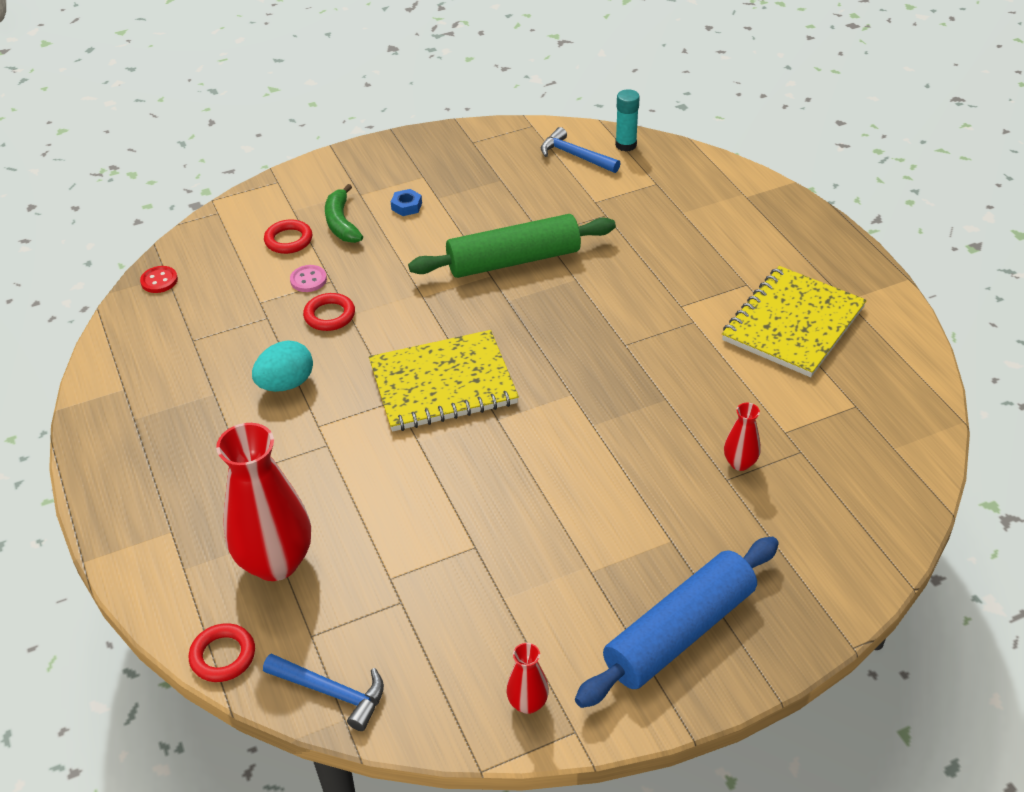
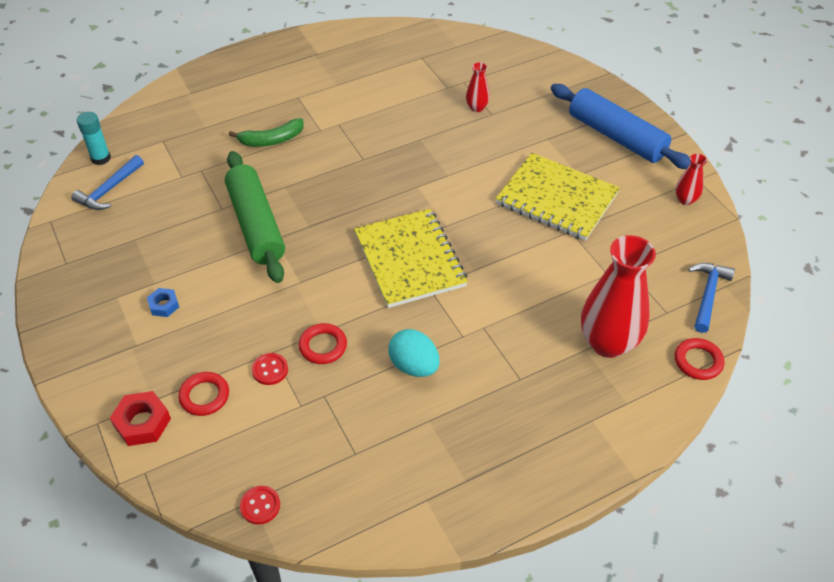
camera: 95 degrees left, 5 degrees up
(270, 206) = (142, 423): none -> red nut
(308, 280) = (270, 370): pink button -> red button
(341, 223) = (182, 355): green banana -> green banana (271, 140)
(793, 324) = (342, 78): yellow notebook -> yellow notebook (557, 199)

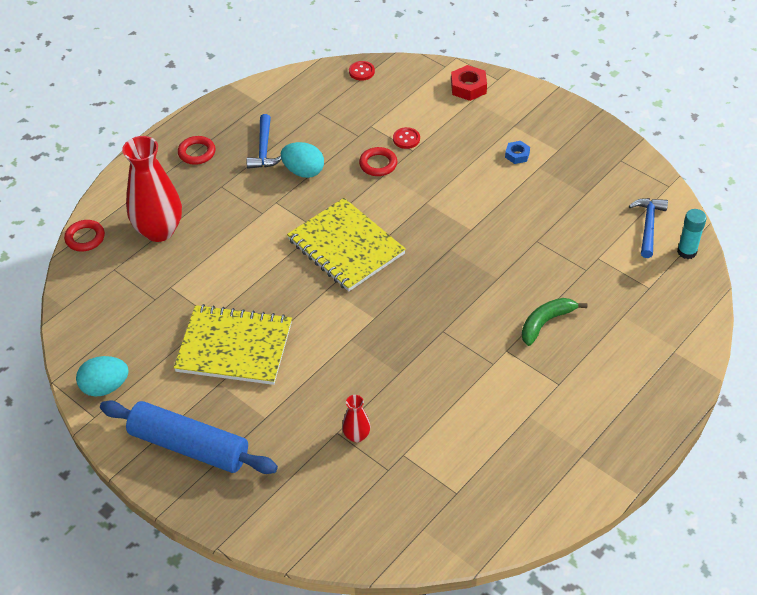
camera: 160 degrees right, 0 degrees up
(204, 396) = (440, 112): red ring -> red ring (197, 153)
(256, 225) = (495, 236): green rolling pin -> none
(685, 200) = (105, 387): red vase -> turquoise egg
(708, 295) = (79, 295): blue hammer -> blue hammer (264, 149)

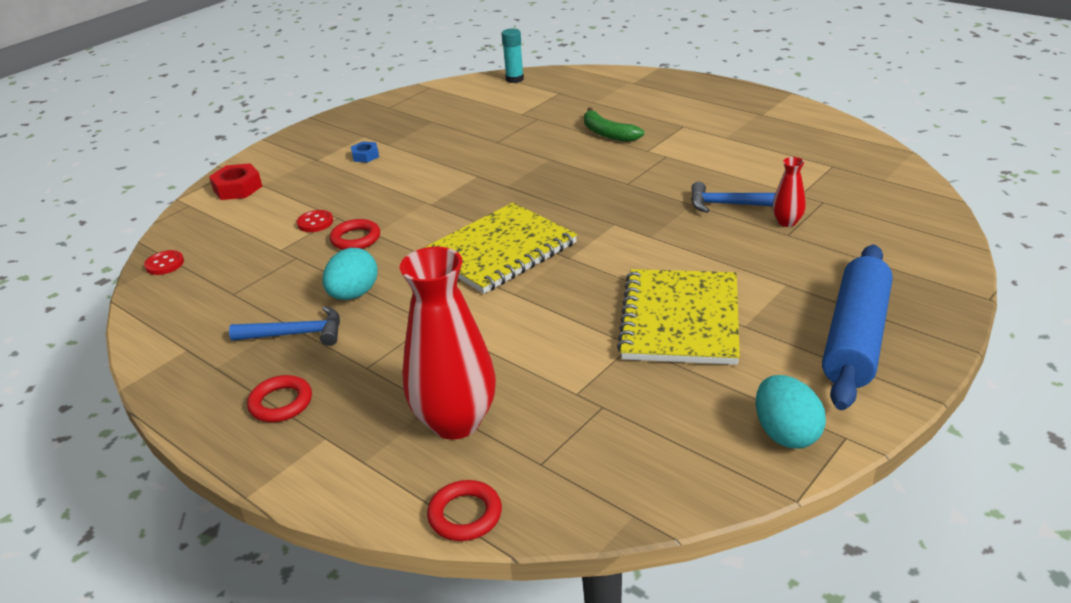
camera: 90 degrees left, 15 degrees down
(648, 226) = (480, 94): blue hammer -> blue hammer (730, 204)

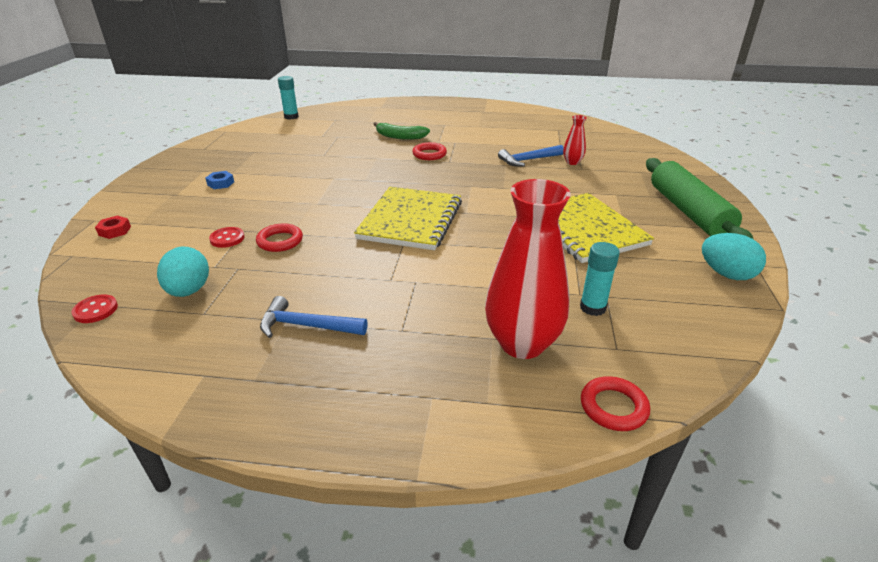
camera: 35 degrees left, 0 degrees up
(237, 188) = (114, 231): red nut -> red nut, size x0.62
(281, 403) = (357, 385): red ring -> red ring (429, 154)
(296, 334) = (307, 326): blue hammer -> blue hammer turned 135 degrees counterclockwise
(354, 294) = (326, 281): turquoise egg -> turquoise egg (189, 291)
(571, 413) = (592, 307): none -> turquoise glue stick
(856, 338) = (688, 212): blue rolling pin -> green rolling pin

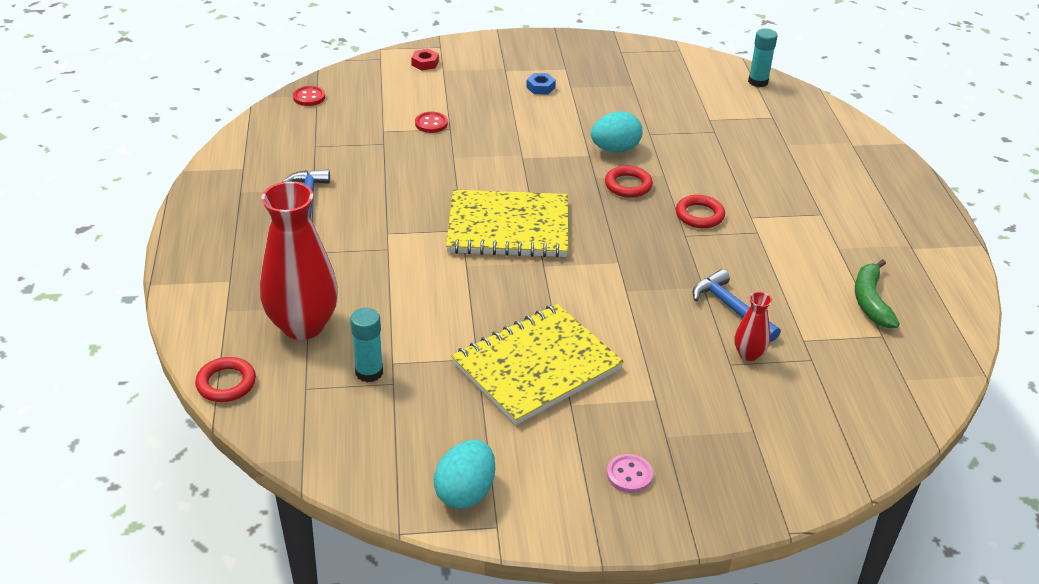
camera: 75 degrees right, 5 degrees up
(189, 291) = (343, 130): turquoise egg -> turquoise egg (615, 149)
(280, 241) = (436, 154): red ring -> red ring (628, 185)
(400, 137) = (746, 181): green banana -> green banana (870, 301)
(688, 212) = (629, 475): green rolling pin -> pink button

